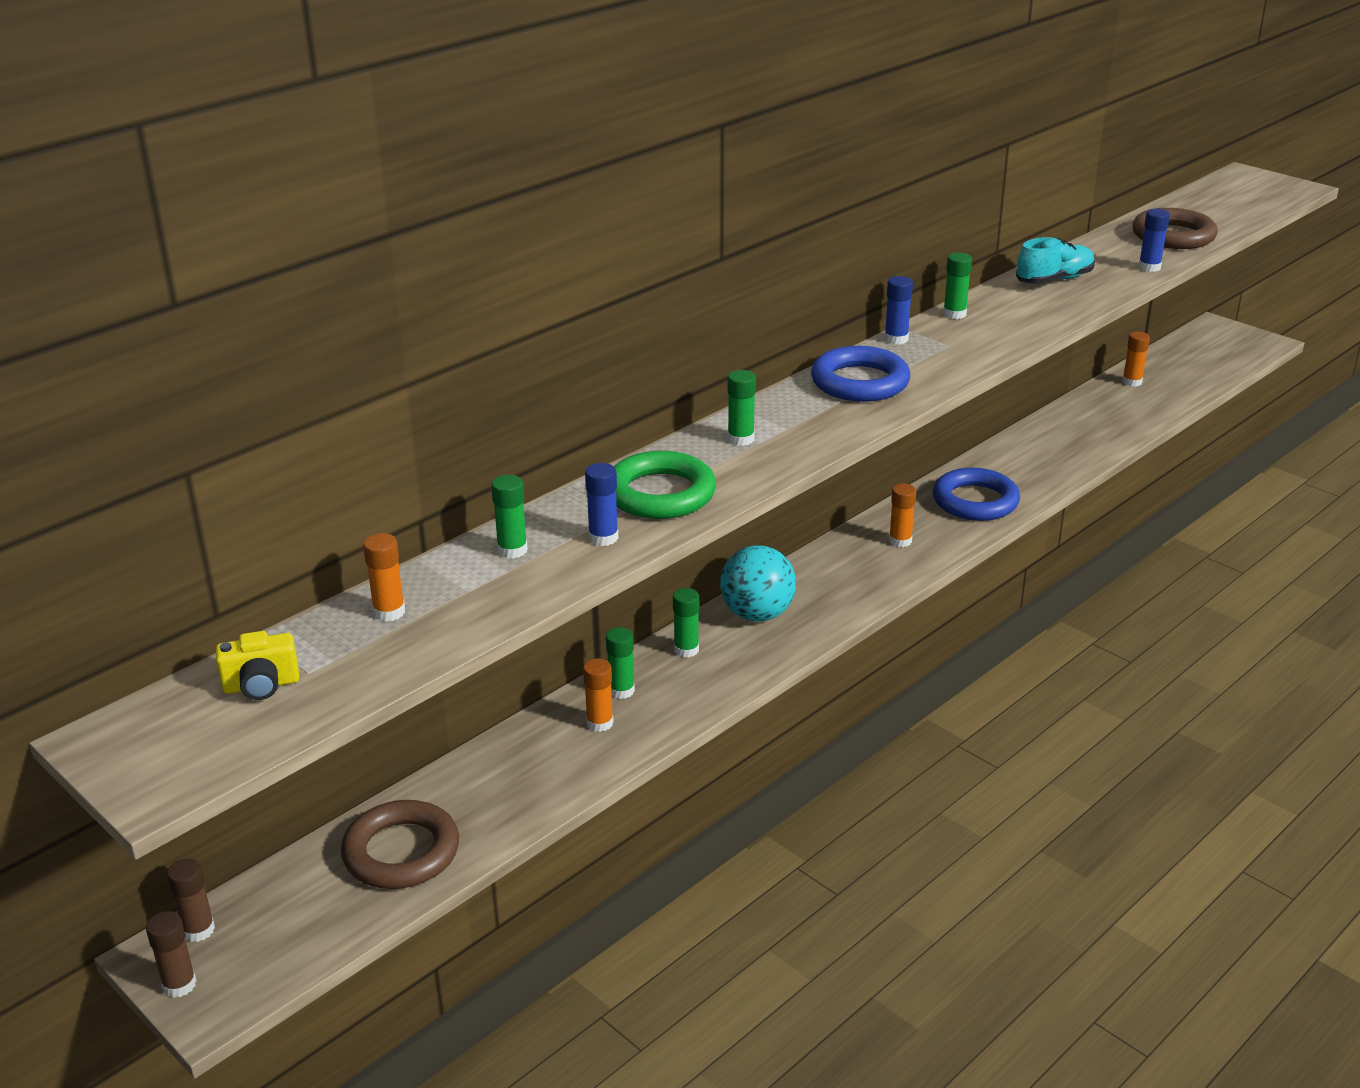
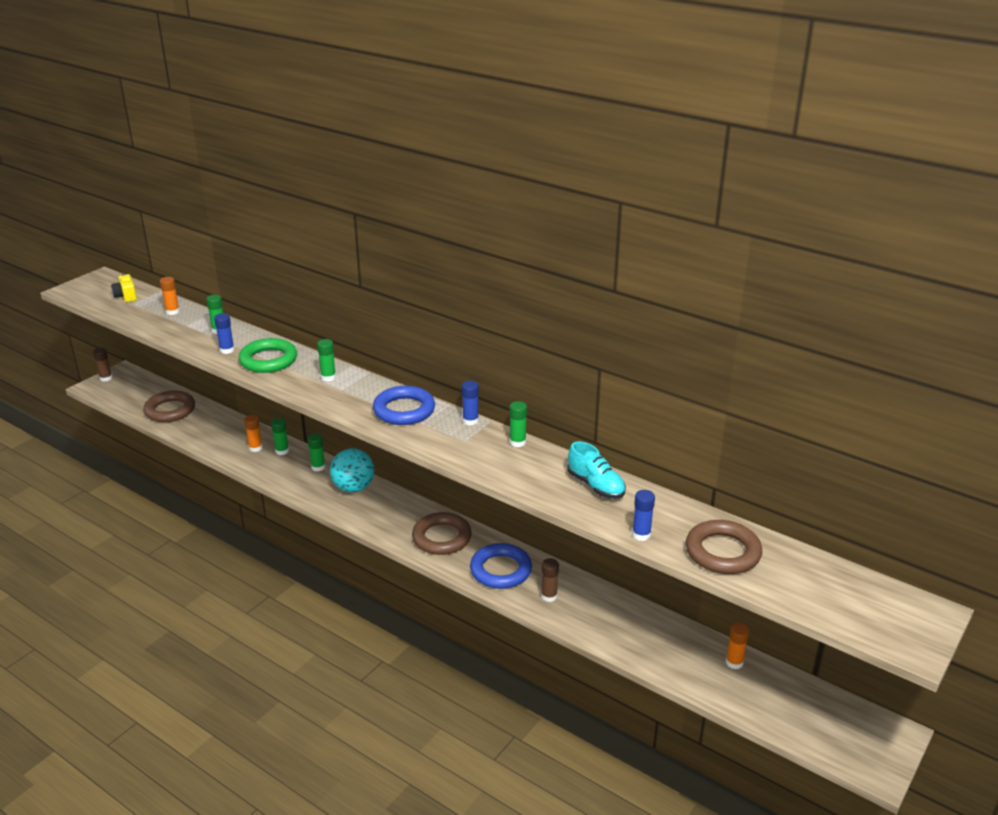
camera: 80 degrees right, 0 degrees up
(198, 930) = (134, 376): brown glue stick -> brown glue stick (549, 596)
(900, 541) = (442, 538): orange glue stick -> brown ring

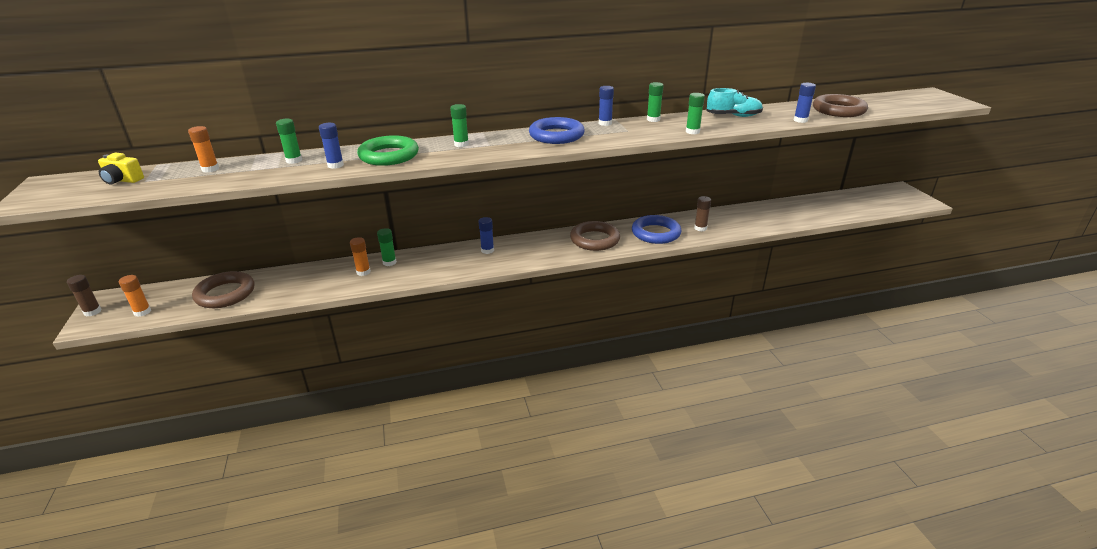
camera: 50 degrees left, 0 degrees up
(318, 467) = (438, 255): green glue stick -> green glue stick (692, 132)
(353, 488) = (487, 250): turquoise ball -> blue glue stick
(734, 662) = (814, 202): orange glue stick -> orange glue stick (142, 312)

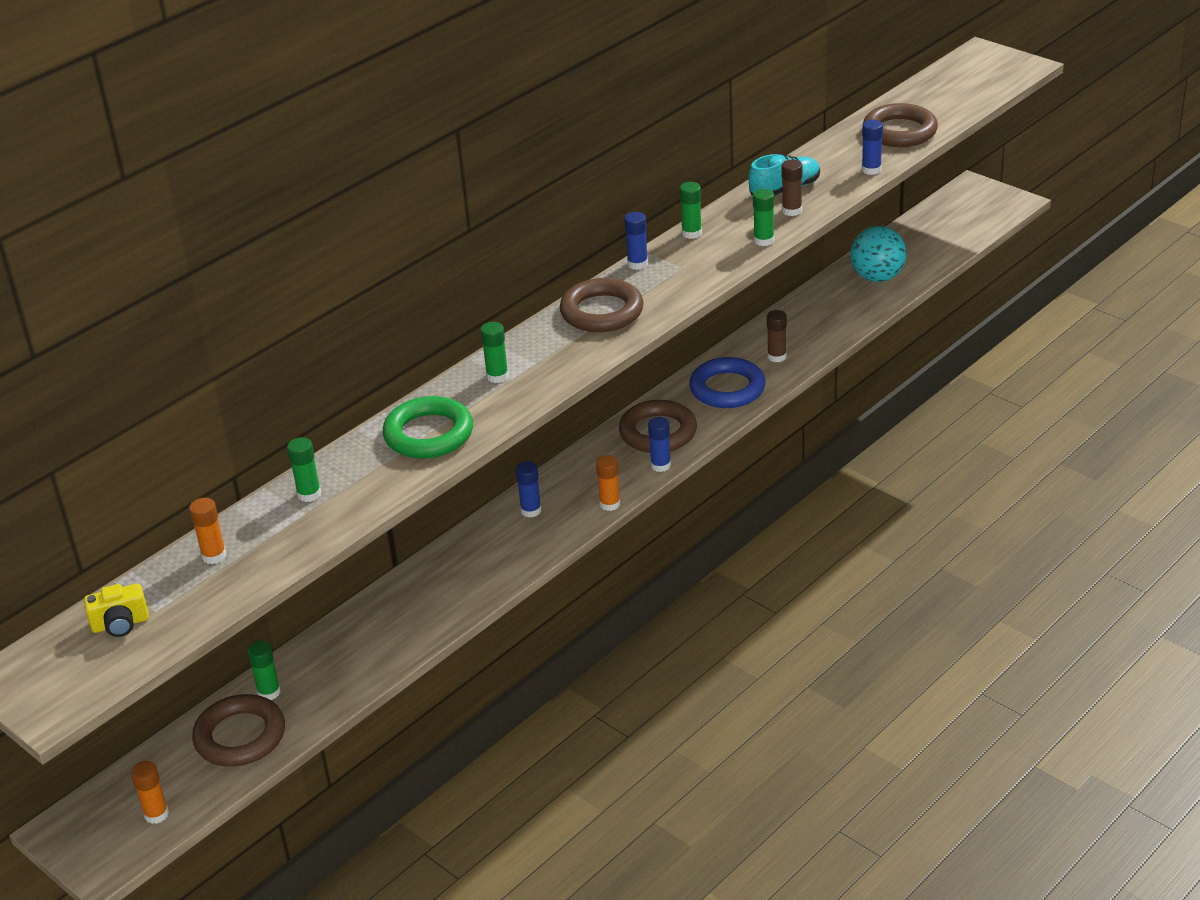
camera: 30 degrees left, 5 degrees up
(92, 312) = (77, 850): brown glue stick -> brown glue stick (792, 210)
(335, 165) = (382, 478): blue glue stick -> blue glue stick (660, 465)
(363, 272) = (397, 618): orange glue stick -> orange glue stick (610, 504)
(389, 262) = (415, 588): green glue stick -> green glue stick (269, 692)
(556, 135) = (602, 312): blue ring -> brown ring
(799, 211) = (877, 277): none -> turquoise ball

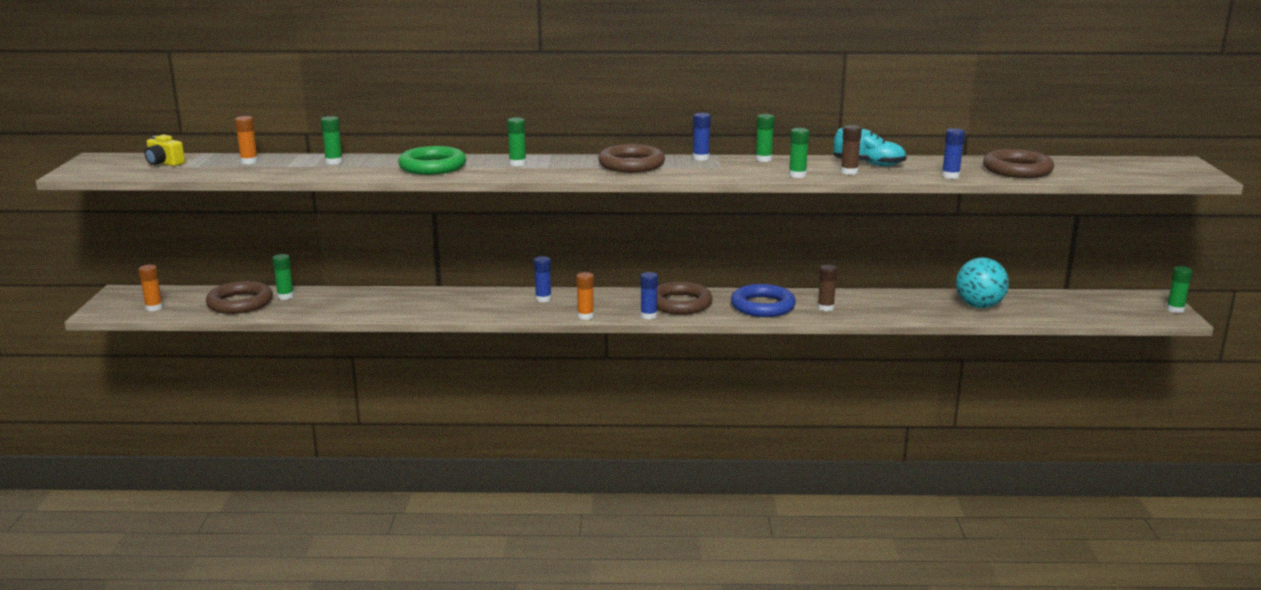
camera: 45 degrees right, 15 degrees down
(1003, 194) = (1175, 309): none -> green glue stick

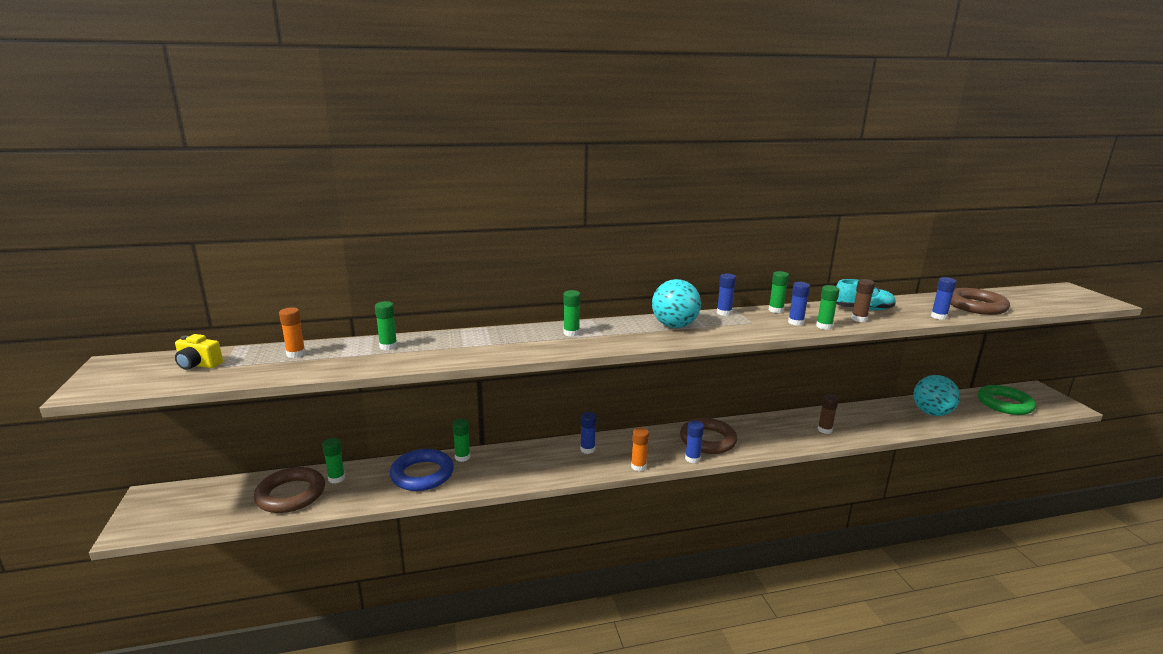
camera: 15 degrees left, 0 degrees up
(154, 308) = (195, 515): orange glue stick -> none
(432, 166) = (493, 344): green ring -> green ring (1004, 404)
(631, 165) = (674, 326): brown ring -> turquoise ball
(762, 306) = (775, 434): blue ring -> blue ring (422, 474)
(770, 170) = (796, 322): none -> blue glue stick
(1175, 309) = (1061, 400): green glue stick -> green glue stick (462, 457)

